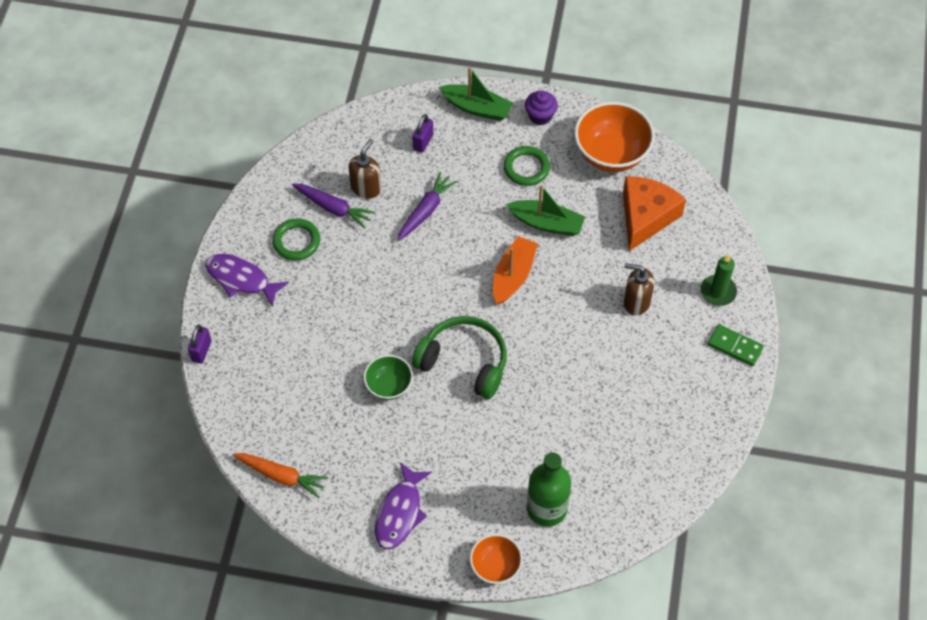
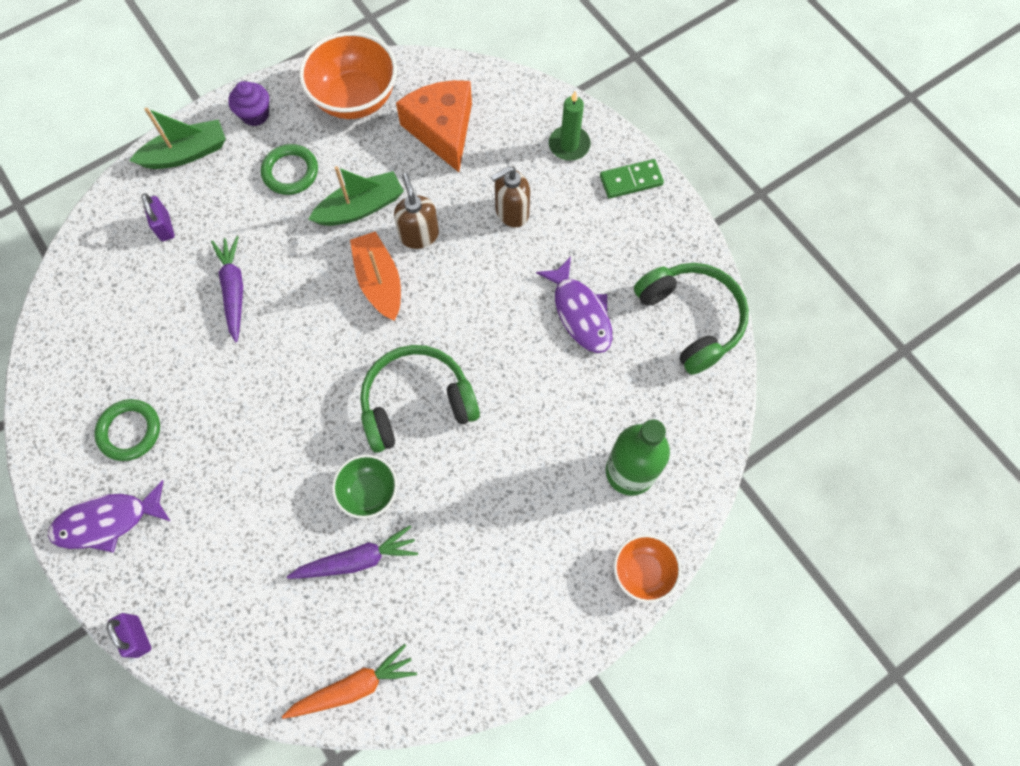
camera: 45 degrees left, 10 degrees up
(333, 208) = (136, 365): purple carrot -> purple carrot (357, 559)
(366, 188) = (150, 317): brown soap dispenser -> brown soap dispenser (419, 235)
(400, 512) = (506, 607): purple fish -> purple fish (580, 313)
(680, 459) = (690, 319): none -> green headphones

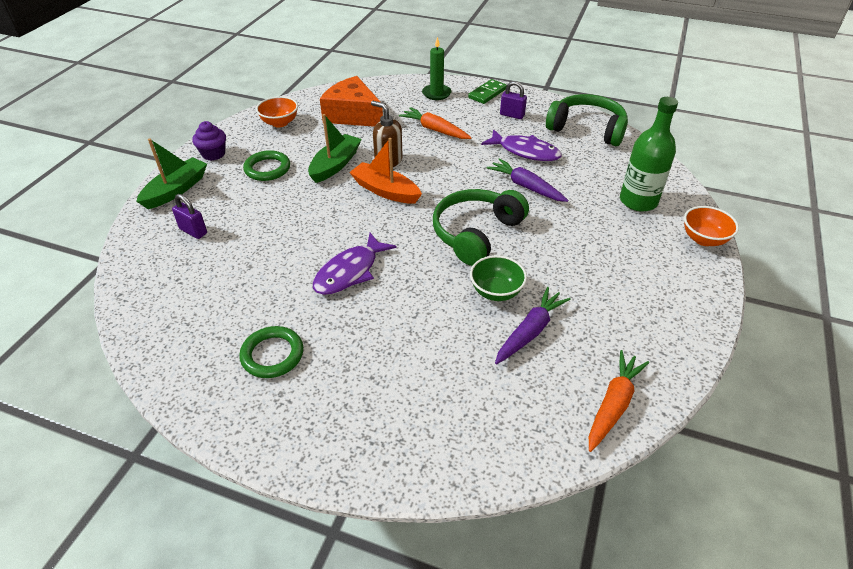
camera: 35 degrees left, 25 degrees down
(107, 521) = (307, 422): purple fish -> purple fish (350, 272)
(137, 636) = (411, 484): purple padlock -> purple padlock (512, 115)
(234, 290) = (283, 239): purple carrot -> purple carrot (526, 187)
(355, 98) = (280, 123): orange bowl -> orange bowl, size x0.57
(511, 212) = (435, 130): brown soap dispenser -> orange carrot

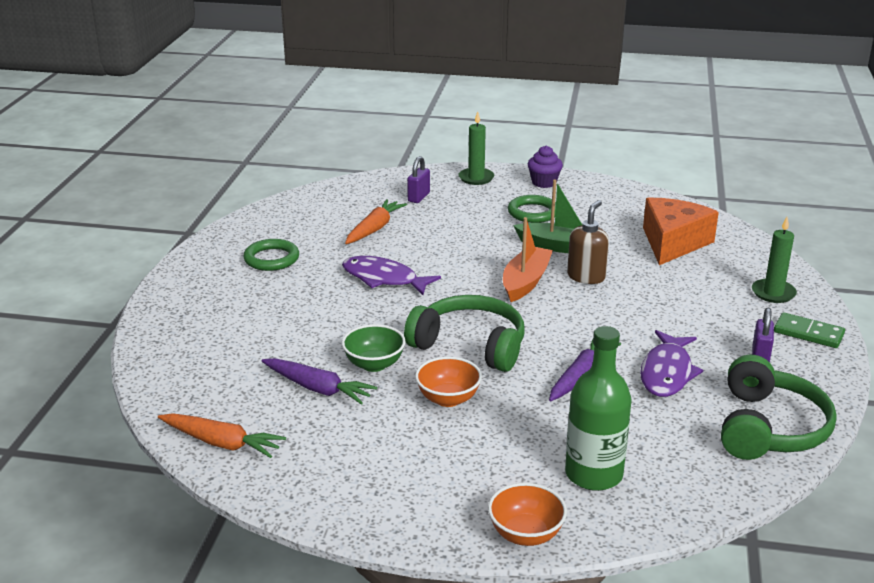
camera: 80 degrees right, 15 degrees down
(176, 190) = (476, 178): green boat -> green candle
(280, 123) = (625, 204): orange bowl -> orange bowl (448, 399)
(435, 130) = (676, 300): orange carrot -> orange carrot (374, 229)

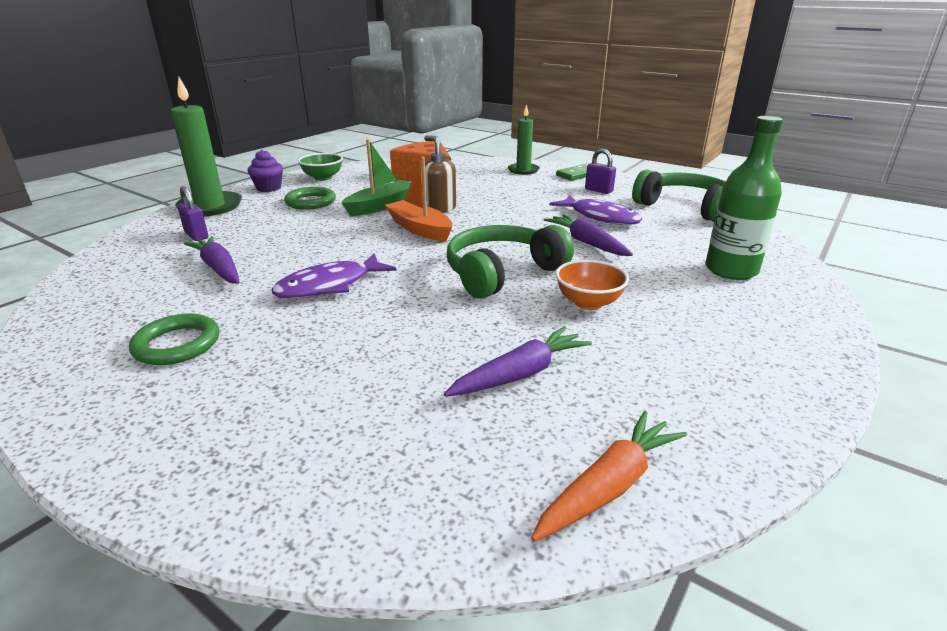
camera: 65 degrees left, 0 degrees up
(374, 229) = (219, 268): orange carrot -> purple carrot
(374, 364) = (496, 327): green bowl -> green bowl (323, 178)
(476, 178) = (210, 207): green candle -> green candle, size x1.62
(526, 534) = (819, 316): orange bowl -> none

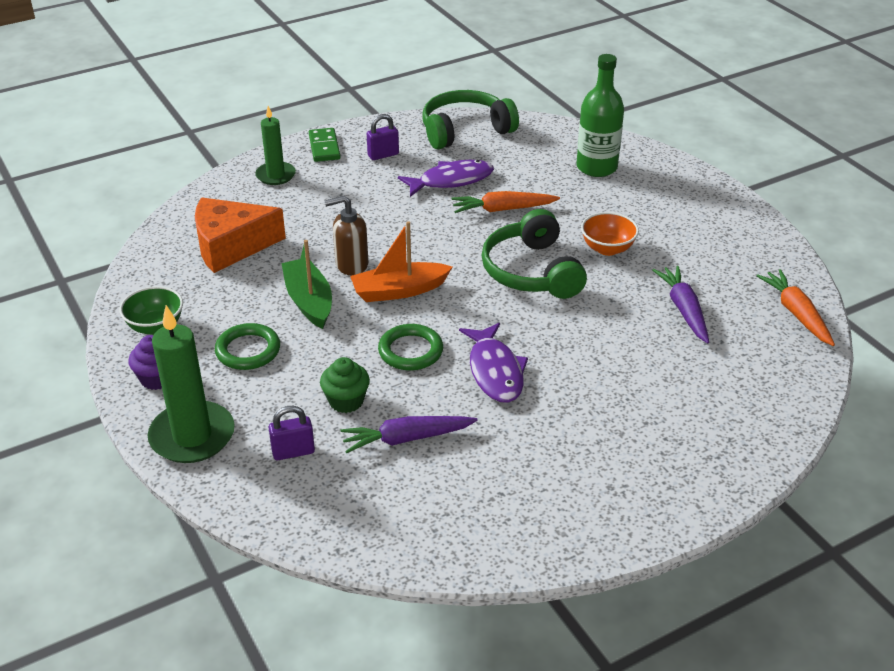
camera: 65 degrees left, 10 degrees up
(177, 344) = (555, 471): green ring -> green ring (410, 351)
(263, 239) = (346, 401): none -> green cupcake
(587, 243) = (503, 209): purple carrot -> orange carrot

